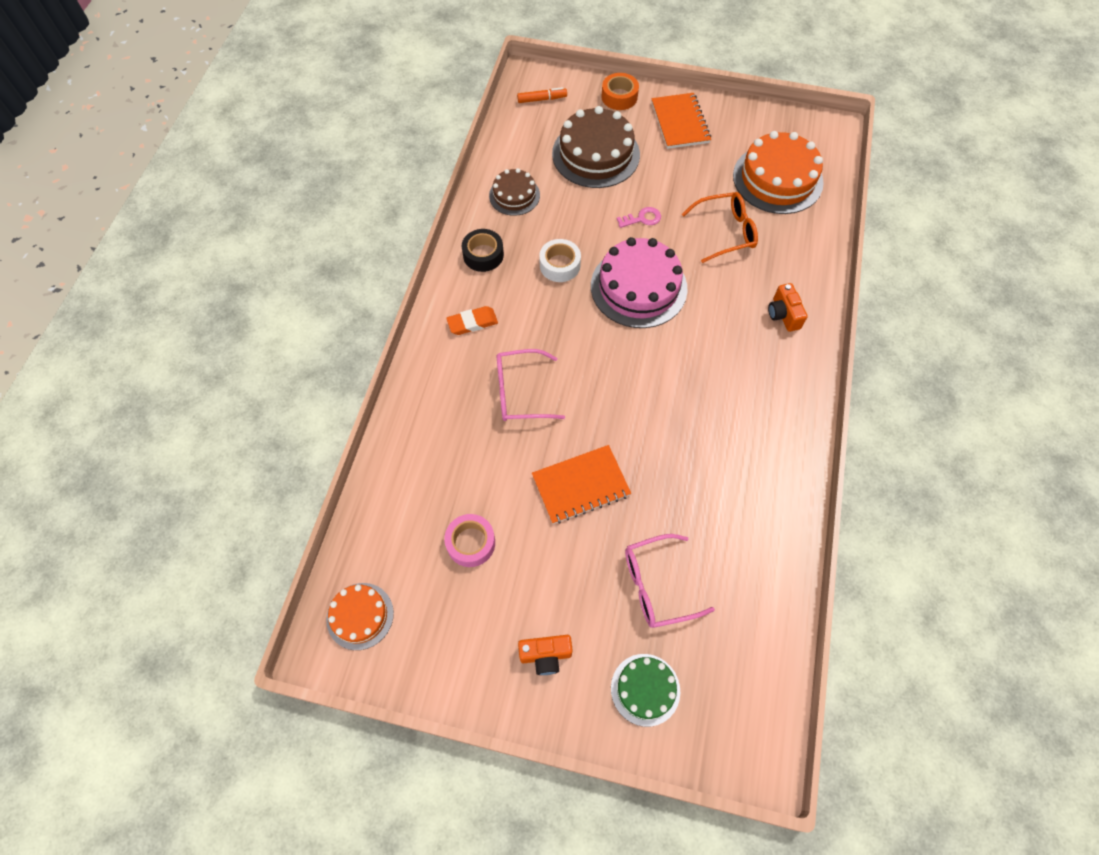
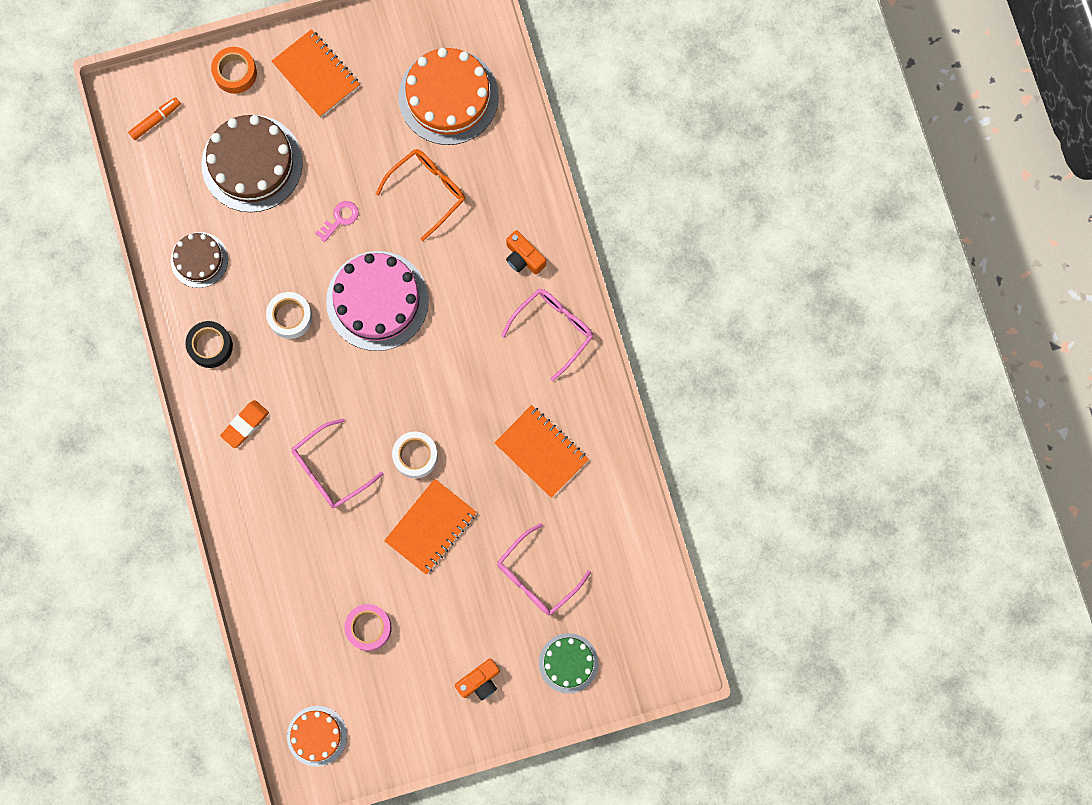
camera: 30 degrees left, 15 degrees up
(601, 419) = (415, 456): none -> white tape
(720, 475) = (541, 451): none -> orange notebook
(783, 381) = (554, 329): none -> pink glasses

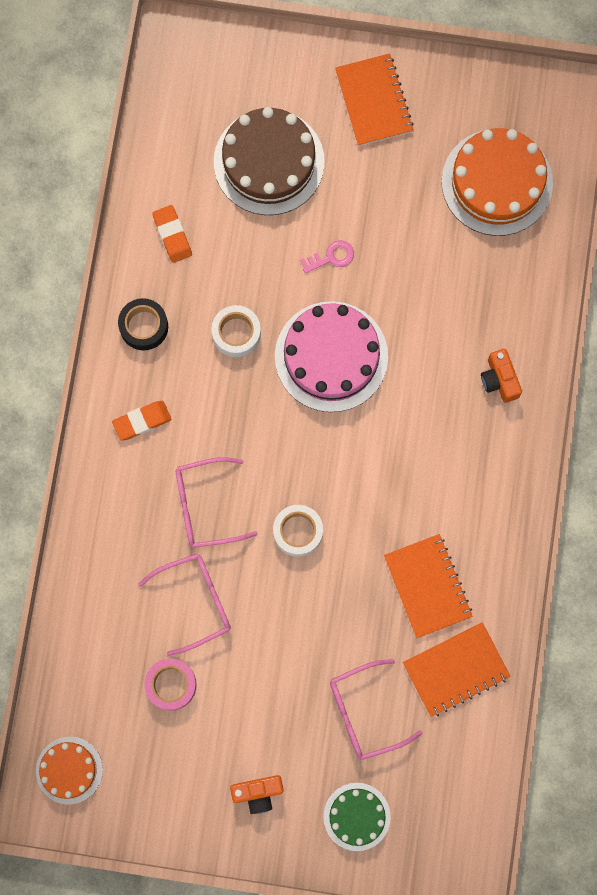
camera: 25 degrees right, 0 degrees up
(155, 120) = (193, 76): orange marker -> none
(199, 260) = (172, 235): brown cake -> orange eraser
(235, 73) = (293, 64): orange tape -> none
(428, 191) = (433, 268): orange glasses -> none
(430, 527) = (280, 611): orange notebook -> orange notebook (456, 669)
(554, 329) = (497, 466): pink glasses -> pink glasses (195, 601)

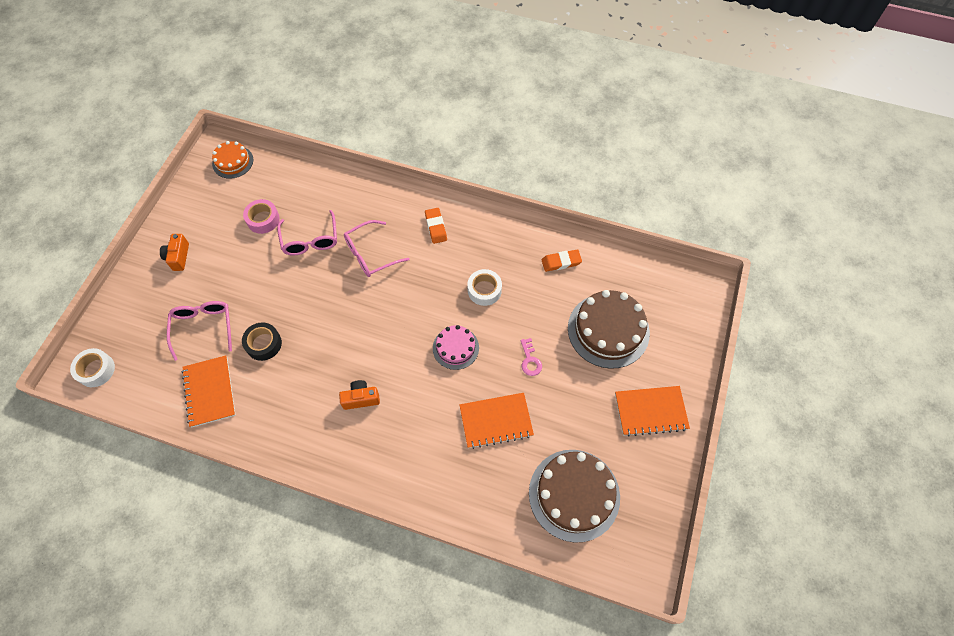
camera: 100 degrees right, 15 degrees down
(144, 326) = (499, 237): black tape -> black tape (263, 344)
(205, 506) = (370, 254): pink glasses -> pink glasses turned 120 degrees counterclockwise
(298, 532) = (337, 306): white tape -> white tape (96, 370)
(331, 356) = (455, 348): pink cake -> pink cake, size x0.56
(356, 816) = (139, 311): green cake -> none
(427, 586) = (274, 383): orange notebook -> orange notebook (496, 421)
(497, 182) = (574, 494): orange cake -> brown cake
(499, 380) = (412, 464): orange camera -> orange camera (361, 398)

